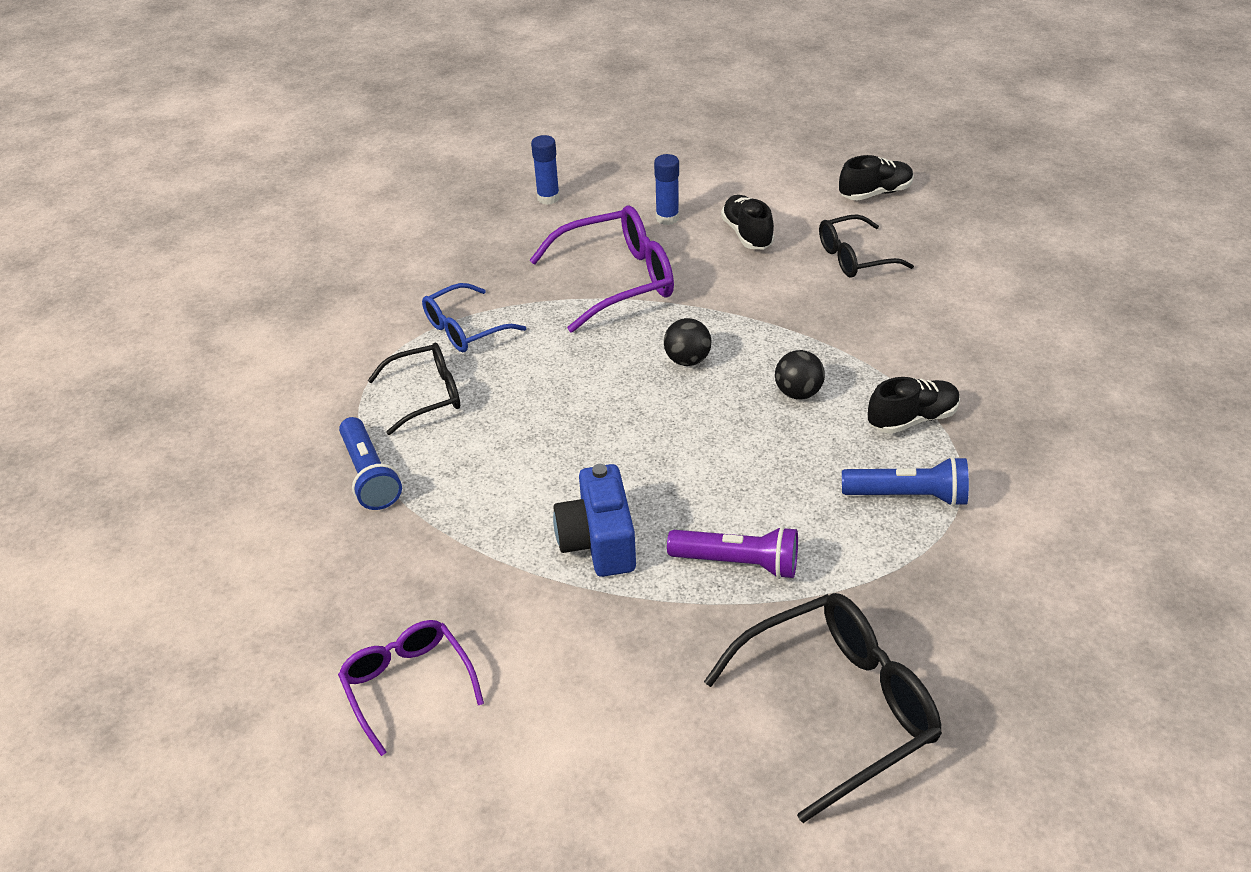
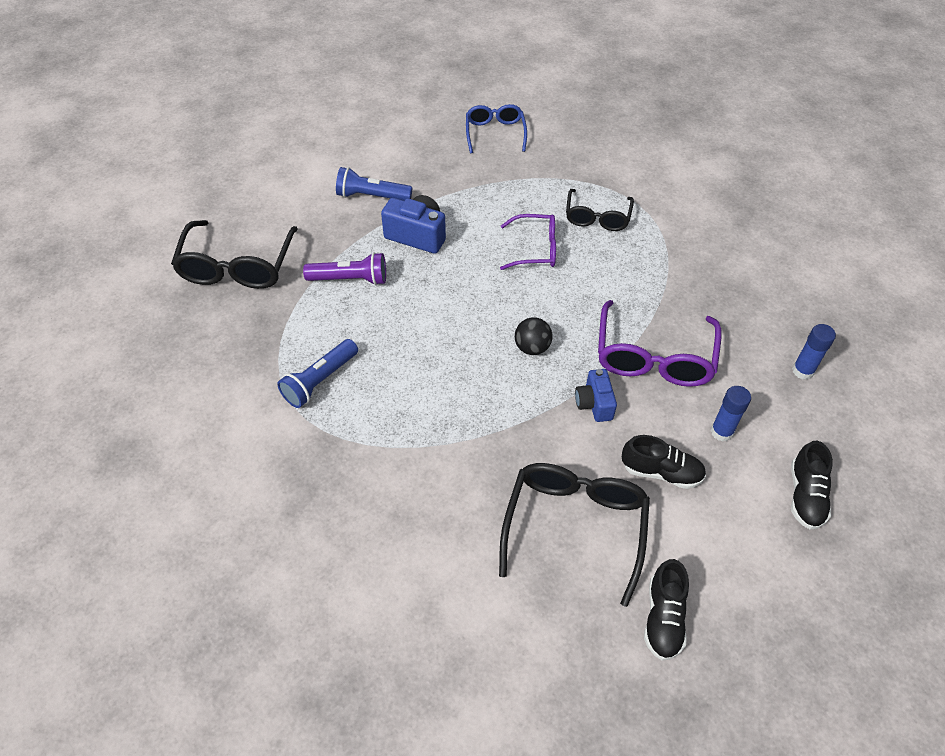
camera: 120 degrees right, 10 degrees up
(370, 475) = (545, 174): blue flashlight -> blue flashlight (371, 196)
(407, 684) = (396, 143): purple glasses -> purple glasses (536, 249)
(464, 329) = (652, 257): blue glasses -> blue glasses (495, 133)
(715, 294) = (594, 404): none -> blue camera
(738, 563) = (350, 279): purple flashlight -> purple flashlight turned 135 degrees counterclockwise
(798, 393) = (451, 385): black ball -> none
(854, 257) = (575, 526): black glasses -> black glasses, size x1.59
(912, 419) = (374, 429): black shoe -> black shoe (805, 496)

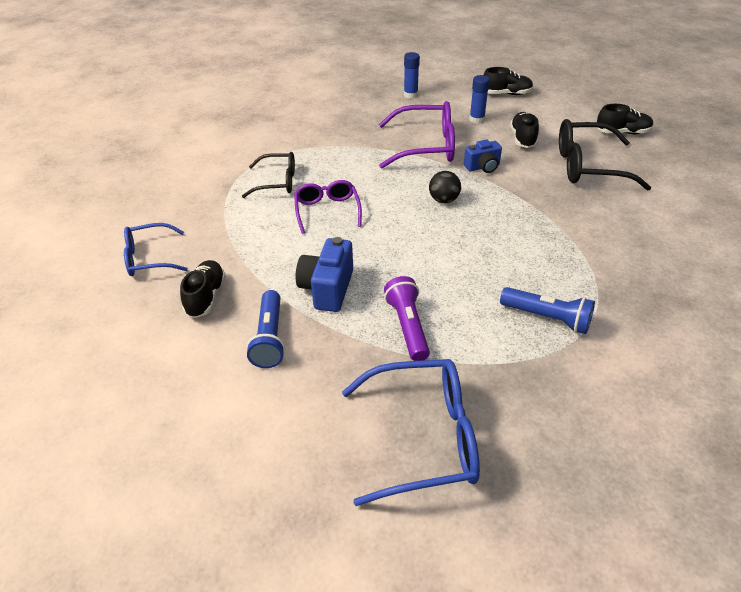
camera: 100 degrees left, 10 degrees down
(237, 267) = (424, 438): black glasses -> blue glasses
(433, 164) = (206, 297): none -> black shoe

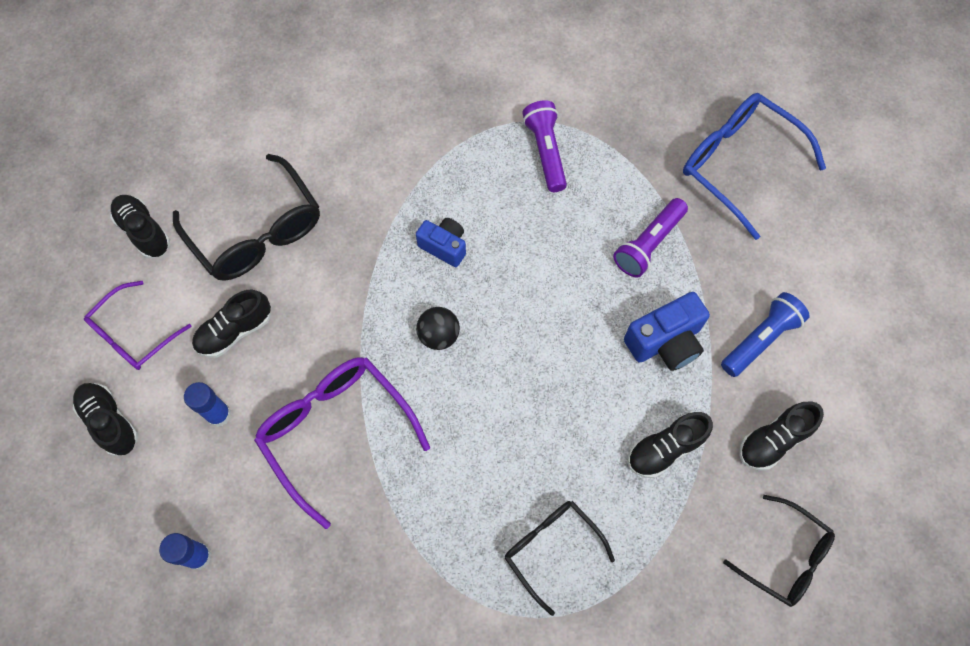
camera: 130 degrees left, 25 degrees up
(149, 258) = (785, 557): blue glasses -> black glasses
(266, 248) = (665, 449): none -> black shoe
(327, 210) = (556, 441): purple glasses -> purple glasses (133, 335)
(483, 167) = (338, 336): blue camera -> blue camera (444, 246)
(547, 318) = (545, 152): blue flashlight -> purple flashlight

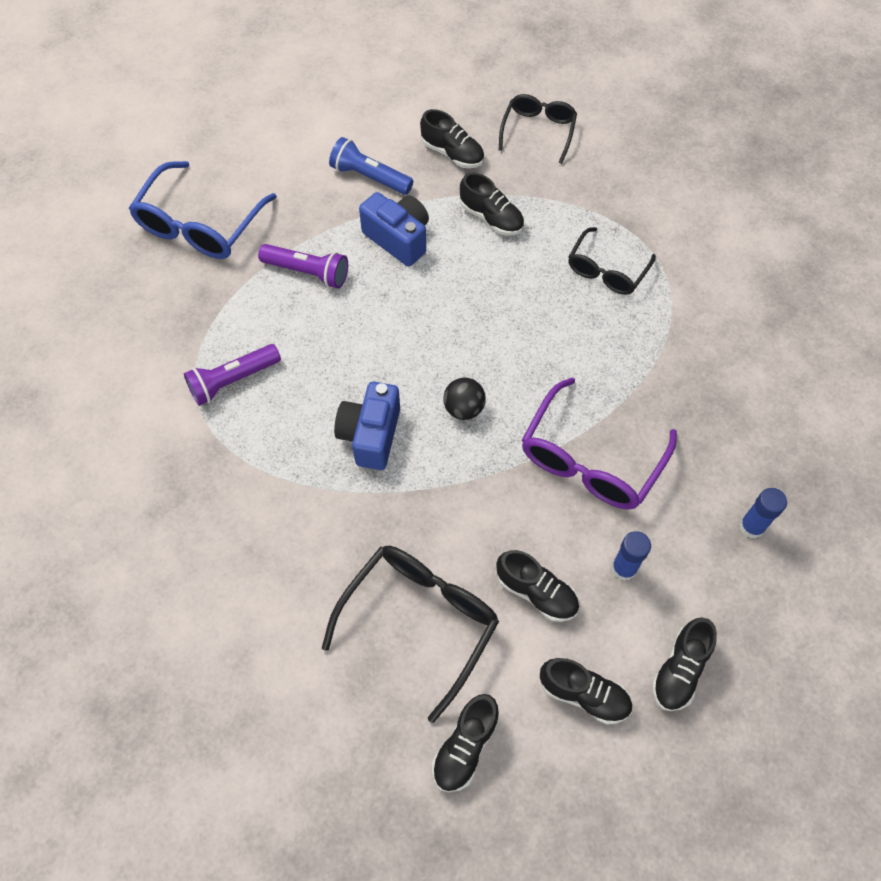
camera: 110 degrees left, 5 degrees down
(133, 335) = (584, 694): purple glasses -> black shoe
(444, 246) = (370, 435): blue camera -> blue camera, size x1.51

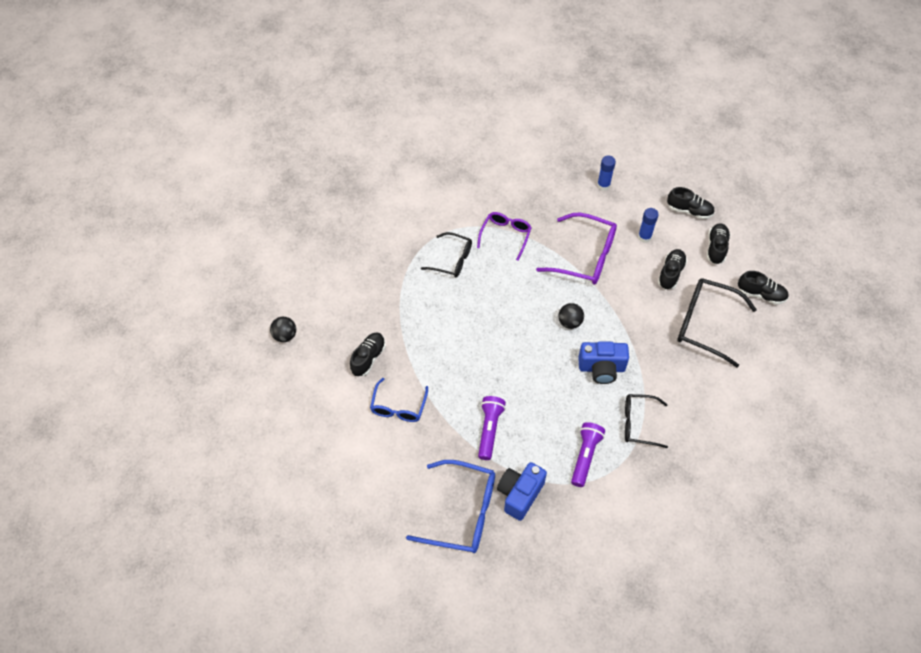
camera: 100 degrees left, 5 degrees down
(232, 380) = (585, 456): purple flashlight -> purple flashlight turned 120 degrees counterclockwise
(369, 177) = (398, 407): blue flashlight -> blue glasses
(398, 238) = (450, 379): blue camera -> blue camera (520, 494)
(491, 218) = (422, 327): black shoe -> none
(505, 72) = (285, 336): none -> black ball
(538, 131) = (340, 309): black glasses -> black glasses (638, 423)
(647, 349) = (505, 235): none -> purple glasses

